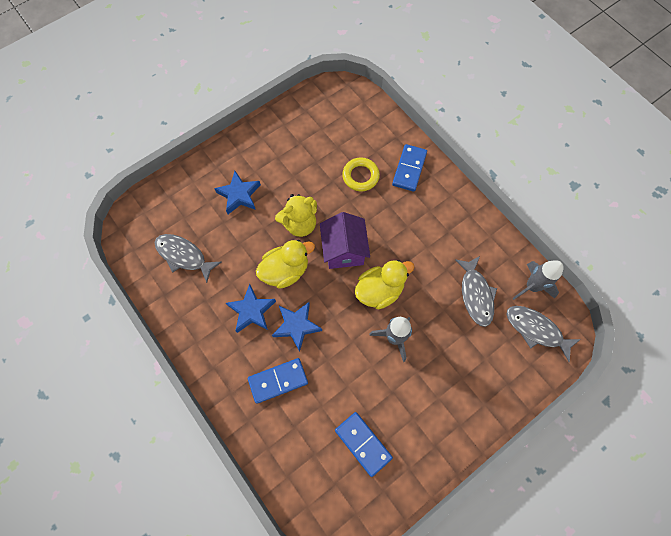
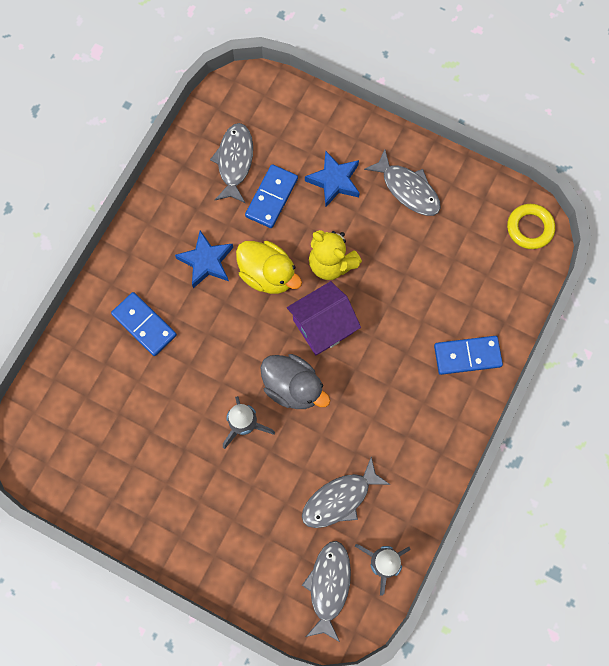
camera: 65 degrees right, 5 degrees up
(272, 152) = (407, 189): none -> grey fish
(296, 326) = (211, 316): blue star -> none
(360, 176) = (427, 303): yellow ring -> yellow ring (529, 228)
(363, 443) = (117, 441): blue domino -> blue domino (272, 197)
(379, 290) = (293, 387): yellow duck -> grey duck

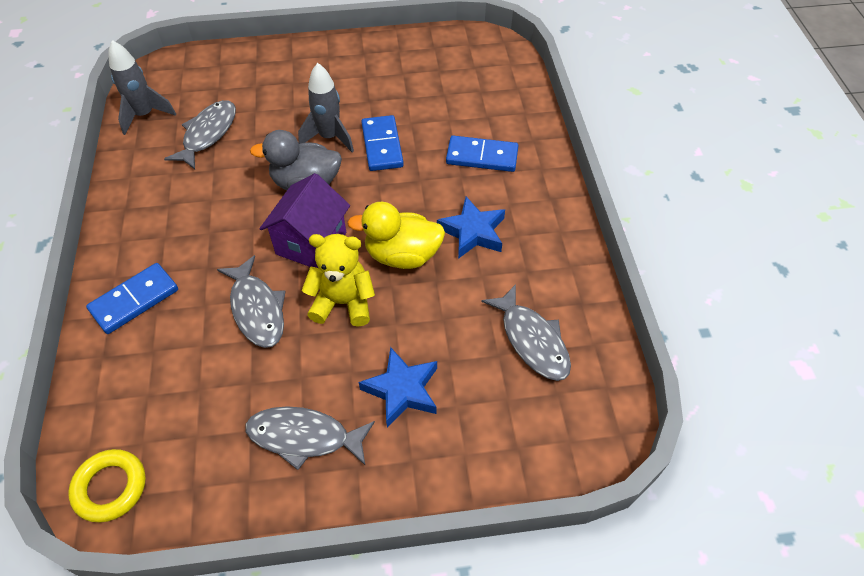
camera: 145 degrees right, 20 degrees down
(272, 197) = (459, 328): blue domino -> blue domino (382, 145)
(328, 586) = (184, 84): grey fish -> grey fish (257, 309)

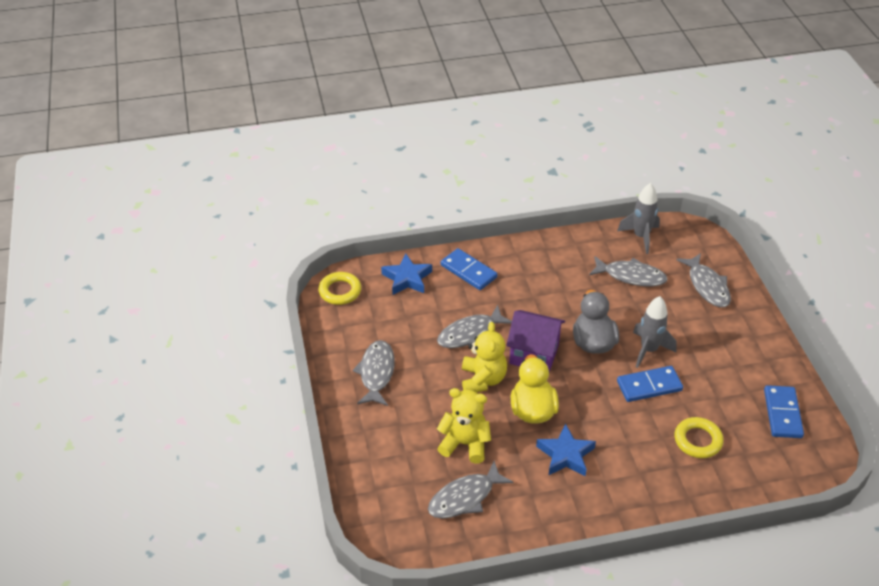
camera: 85 degrees right, 10 degrees down
(246, 75) = (707, 286): none -> grey fish
(402, 390) = (414, 420): blue star -> blue star (407, 278)
(448, 333) = (465, 444): none -> yellow teddy bear
(462, 121) = (698, 440): none -> yellow ring
(482, 156) = (655, 458): blue domino -> blue domino (782, 413)

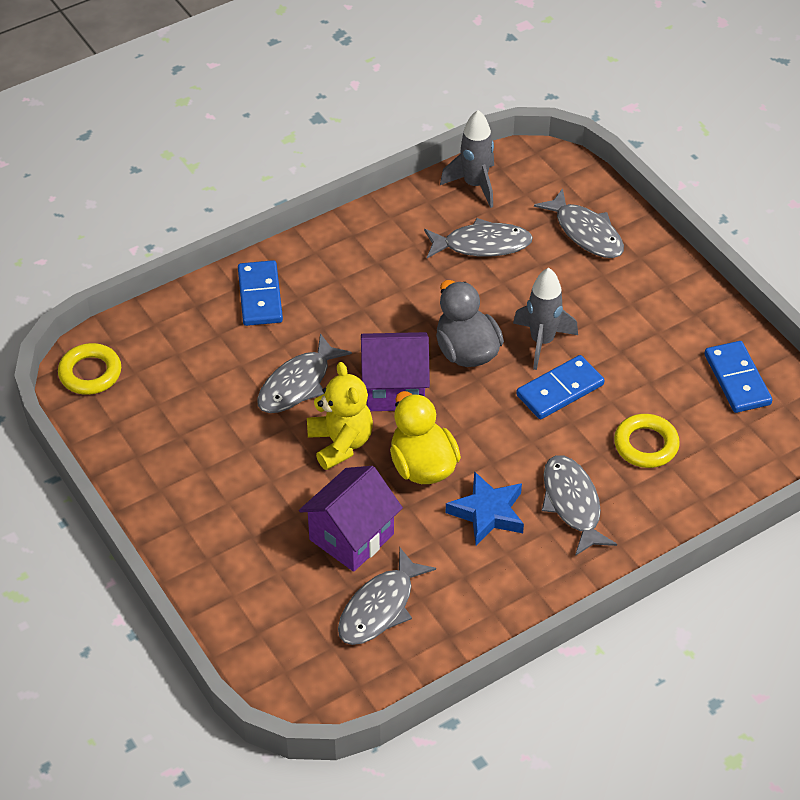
camera: 20 degrees left, 5 degrees up
(376, 373) = (192, 475): grey fish -> grey fish (572, 504)
(407, 278) = (178, 329): blue star -> none
(465, 444) = (351, 537): yellow teddy bear -> purple house
(468, 271) = (260, 296): blue domino -> blue domino turned 60 degrees clockwise

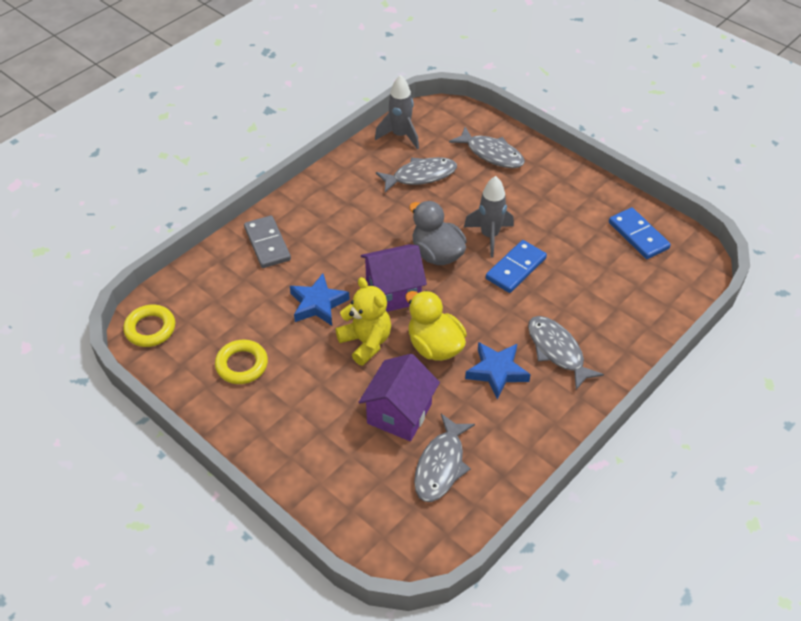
camera: 15 degrees left, 0 degrees up
(260, 296) = (267, 244): blue domino -> grey domino
(298, 384) = (318, 304): grey fish -> blue star
(646, 445) = (593, 295): yellow ring -> yellow ring (242, 365)

